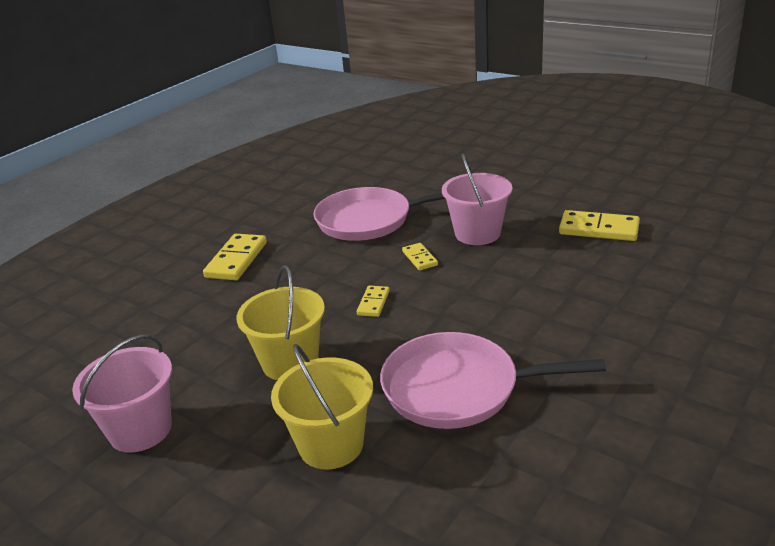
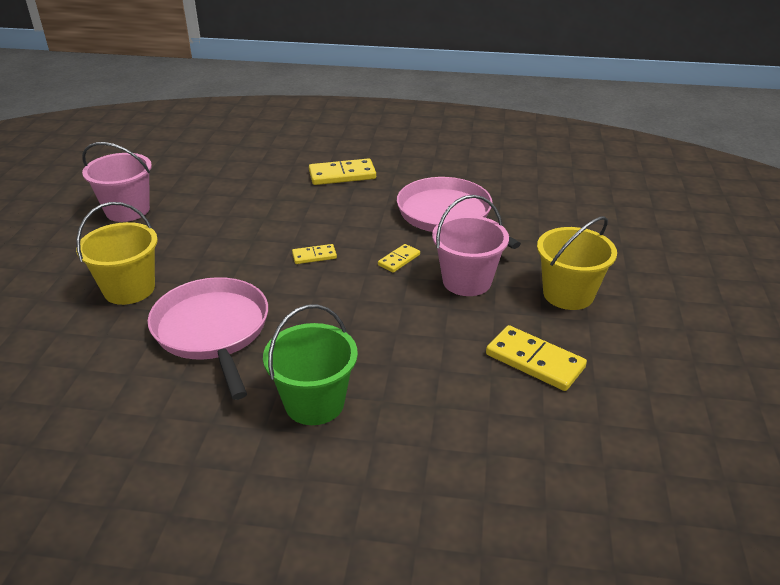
camera: 60 degrees right, 5 degrees up
(290, 362) = (218, 242): yellow bucket -> yellow bucket (568, 294)
(599, 229) = (535, 361): yellow domino -> yellow domino turned 45 degrees counterclockwise
(602, 341) = (314, 403): none -> green bucket

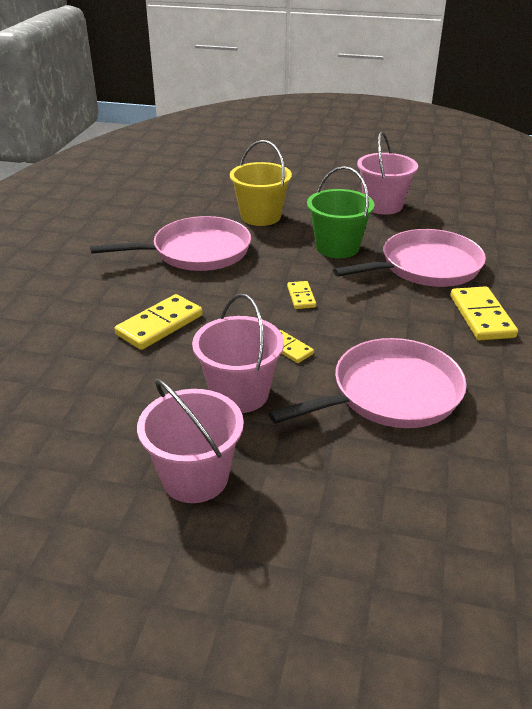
camera: 95 degrees right, 0 degrees up
(262, 193) = (426, 267): none -> pink pan
(314, 403) = (91, 296): green bucket -> green bucket (337, 247)
(535, 361) = (86, 426): yellow domino -> yellow domino (160, 325)
(568, 294) = (195, 477): yellow bucket -> pink bucket

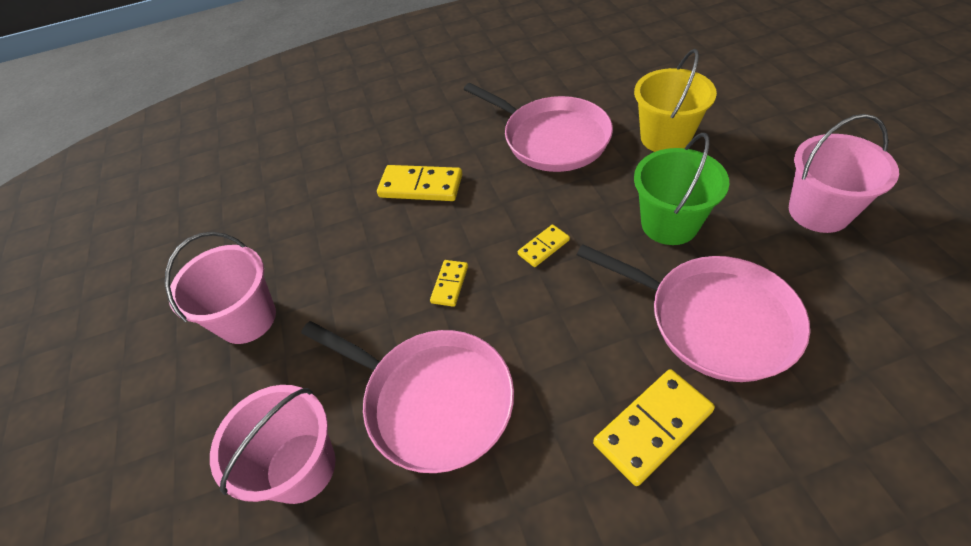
camera: 65 degrees right, 15 degrees up
(239, 394) = (362, 288): pink bucket -> pink bucket (301, 467)

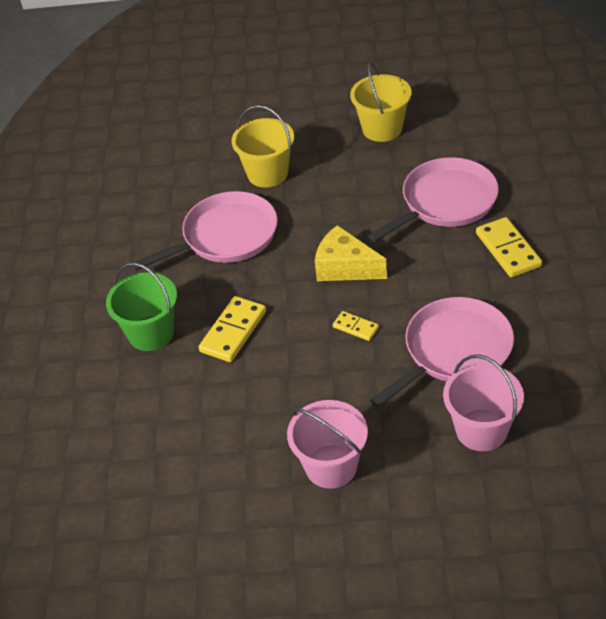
camera: 75 degrees left, 5 degrees down
(543, 247) = (345, 267): yellow domino -> yellow cheese
(669, 224) = (357, 197): green bucket -> green bucket (151, 333)
(819, 211) = (382, 129): pink bucket -> yellow bucket

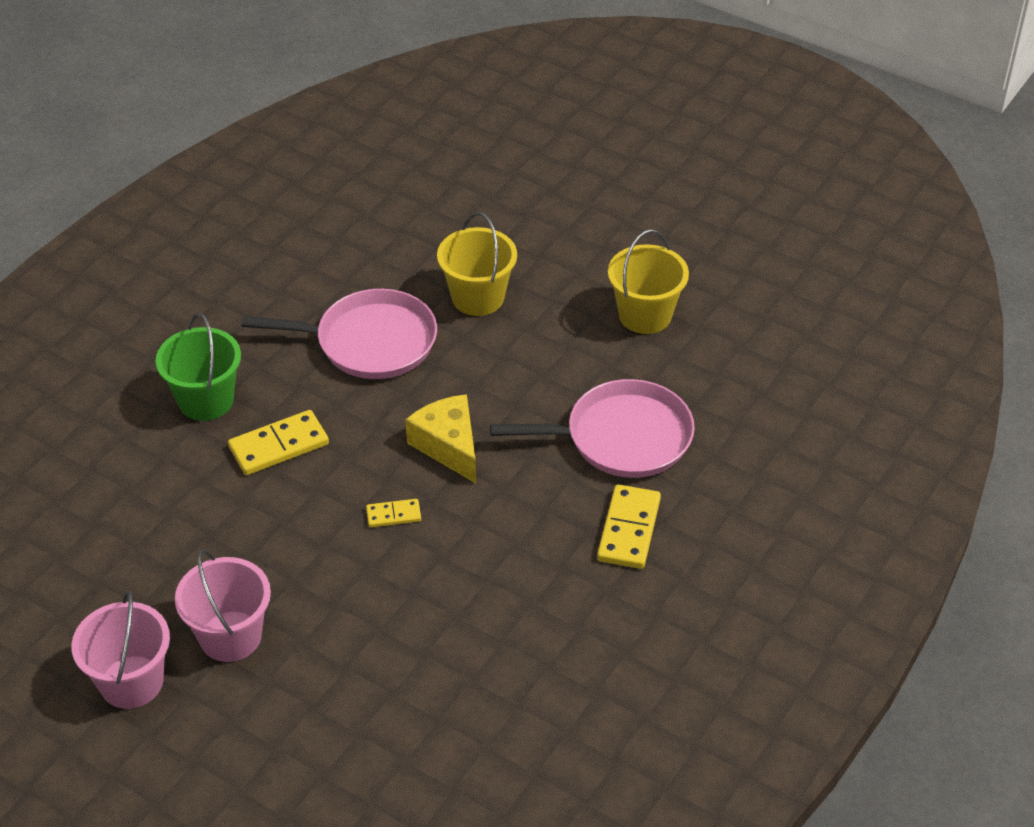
camera: 30 degrees right, 0 degrees up
(356, 327) = (393, 515): yellow domino -> yellow domino turned 75 degrees counterclockwise
(454, 351) = (460, 600): pink pan -> none
(481, 430) = (400, 695): pink bucket -> pink bucket (131, 682)

